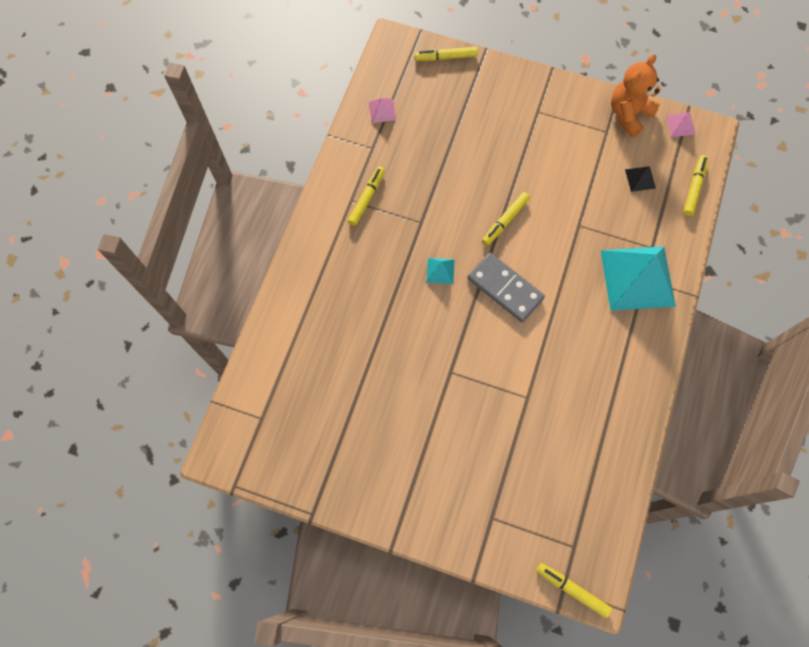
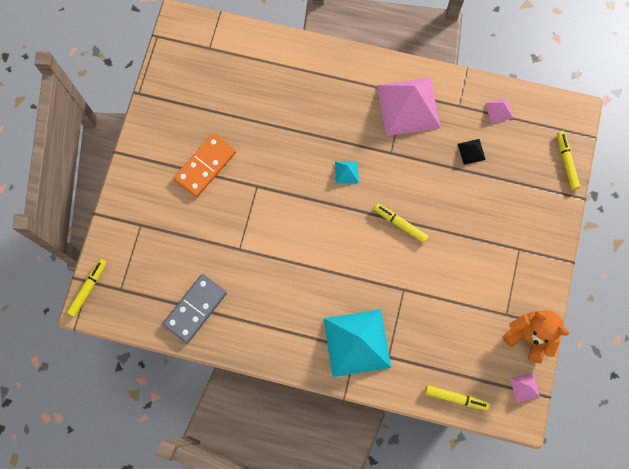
camera: 85 degrees right, 5 degrees up
(367, 198) = (408, 106): yellow marker -> pink pyramid
(420, 432) = (205, 166): none -> orange domino
(505, 288) = (335, 227): grey domino -> grey domino (195, 309)
(640, 178) = (459, 346): black pyramid -> black pyramid (471, 151)

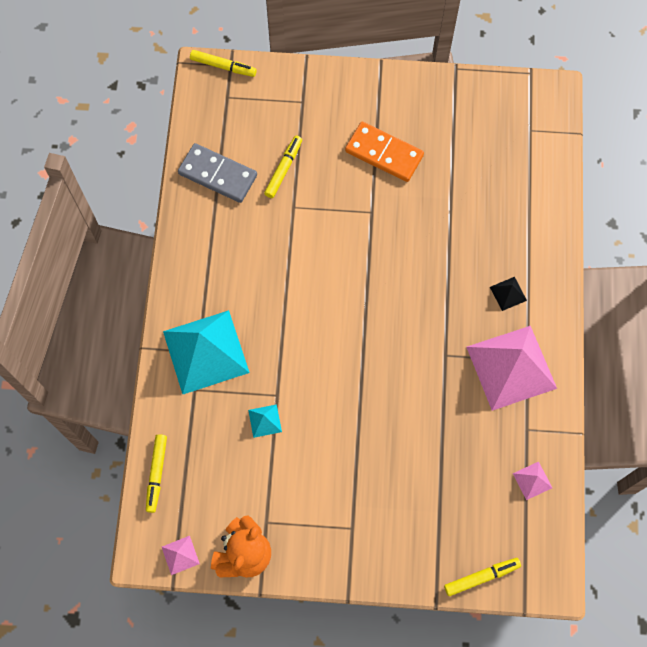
camera: 80 degrees right, 5 degrees down
(346, 172) = (410, 308): turquoise pyramid -> turquoise pyramid (265, 421)
(400, 224) = (357, 379): yellow marker -> yellow marker (284, 169)
(471, 151) = (468, 453): black pyramid -> black pyramid (508, 293)

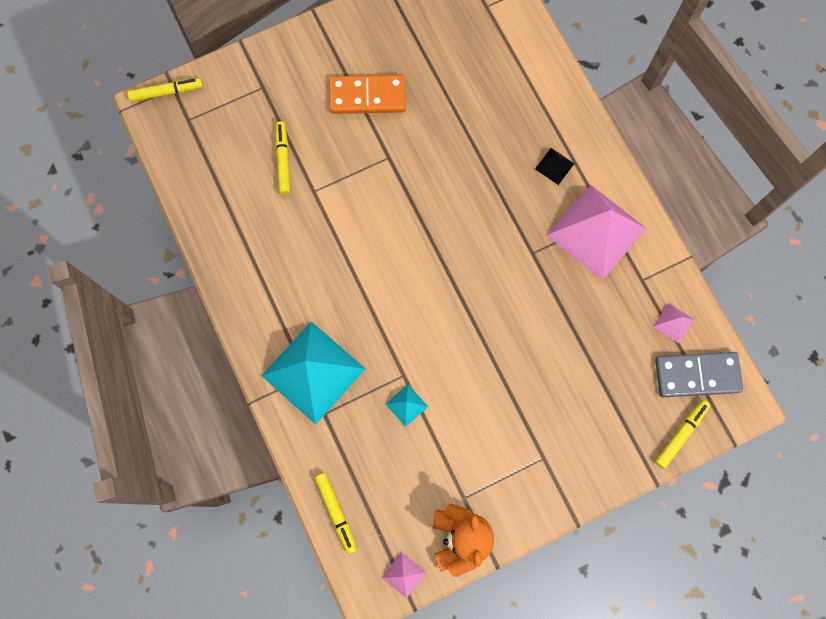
camera: 30 degrees left, 5 degrees up
(217, 175) = (224, 199): grey domino -> grey domino (697, 375)

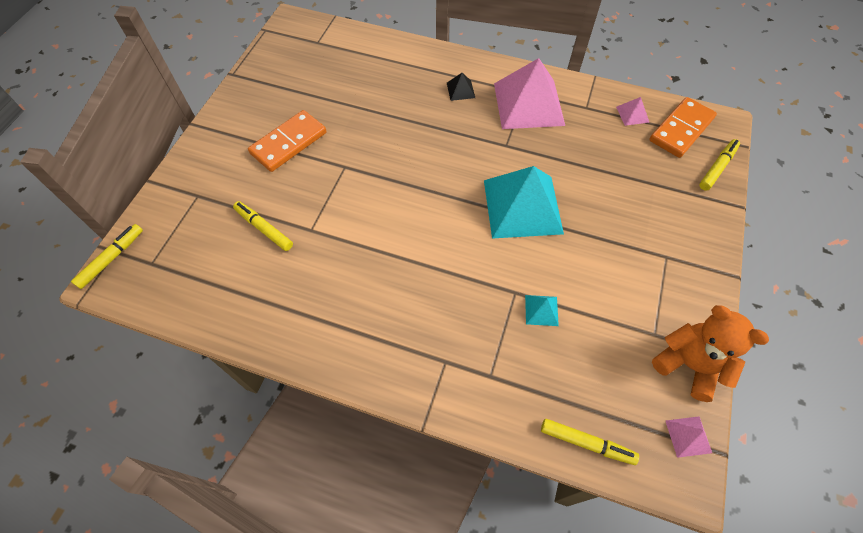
camera: 45 degrees left, 15 degrees down
(313, 372) = (448, 353): turquoise pyramid -> turquoise pyramid (522, 206)
(681, 434) = (717, 168): yellow marker -> yellow marker turned 45 degrees clockwise
(697, 375) = (681, 130): grey domino -> orange domino

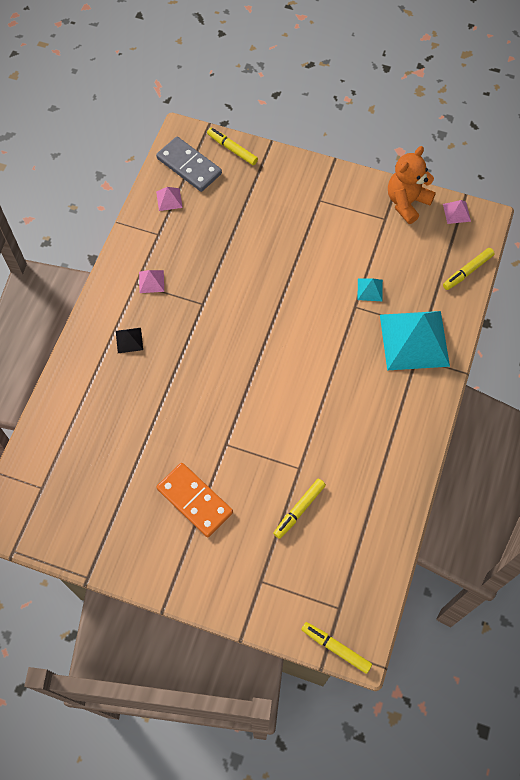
camera: 90 degrees left, 5 degrees up
(522, 206) = (272, 295): turquoise pyramid -> turquoise pyramid (414, 340)
(528, 104) = (151, 281): pink pyramid -> pink pyramid, size x0.41
(586, 443) = (467, 271): yellow marker -> yellow marker turned 150 degrees counterclockwise
(681, 130) = (189, 166): orange domino -> grey domino

